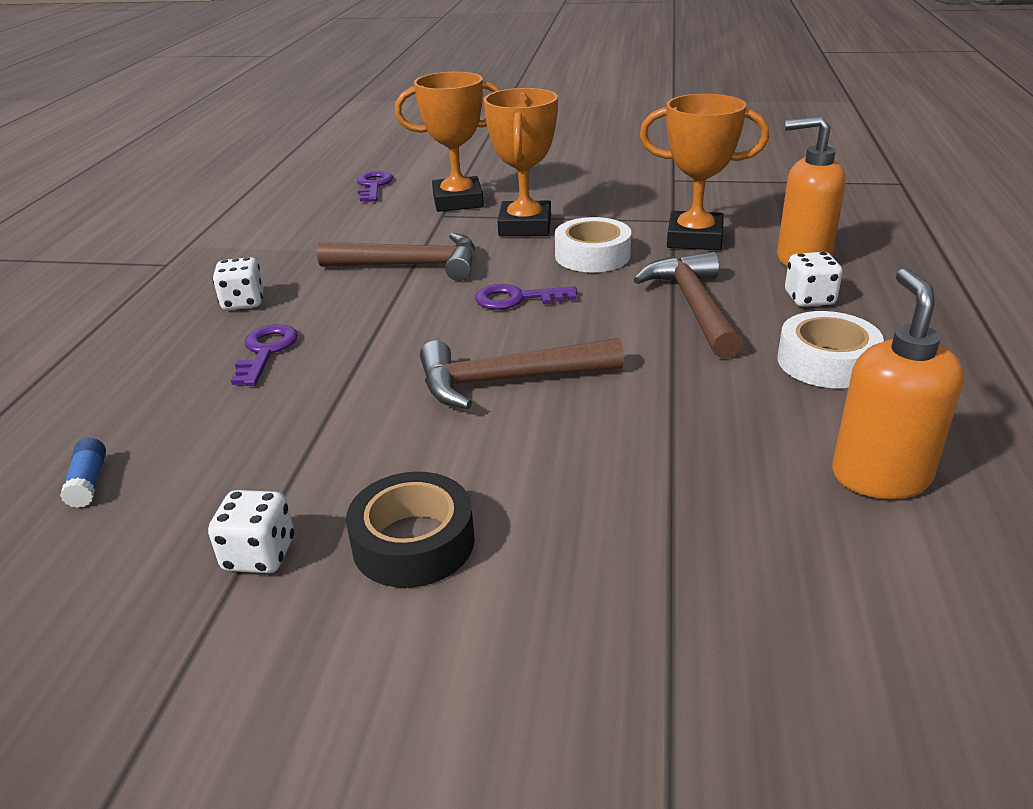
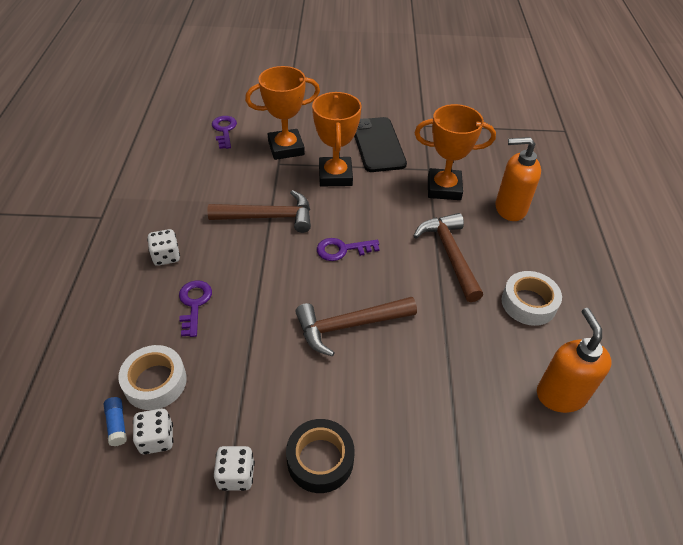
camera: 10 degrees left, 15 degrees up
(592, 255) = (383, 206): white tape -> white tape (155, 382)
(597, 197) = (378, 145): none -> black phone
(809, 299) = (516, 246): white dice -> white dice (157, 439)

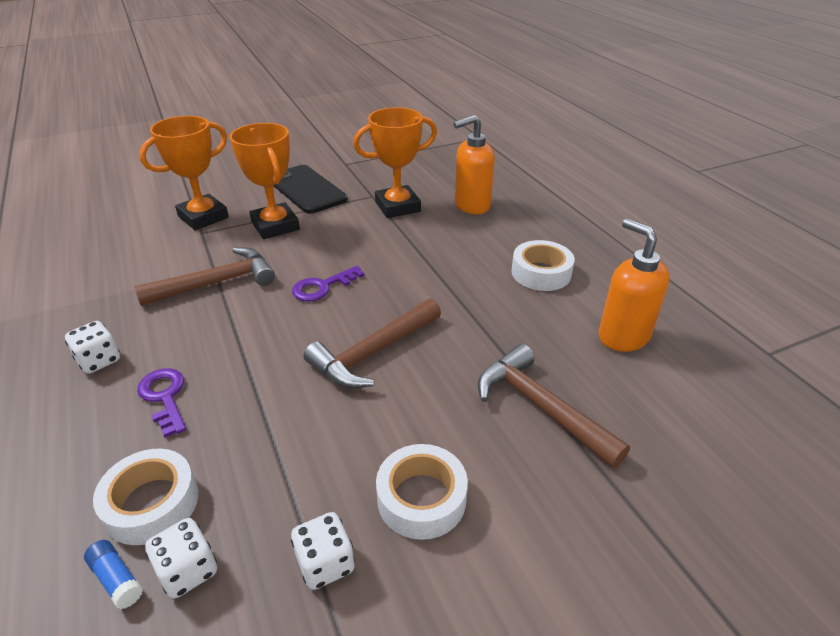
camera: 25 degrees left, 10 degrees down
(224, 130) = (116, 219): purple key -> none
(320, 459) = (421, 498): black tape -> white tape
(449, 254) = (439, 257): brown hammer -> brown hammer (540, 407)

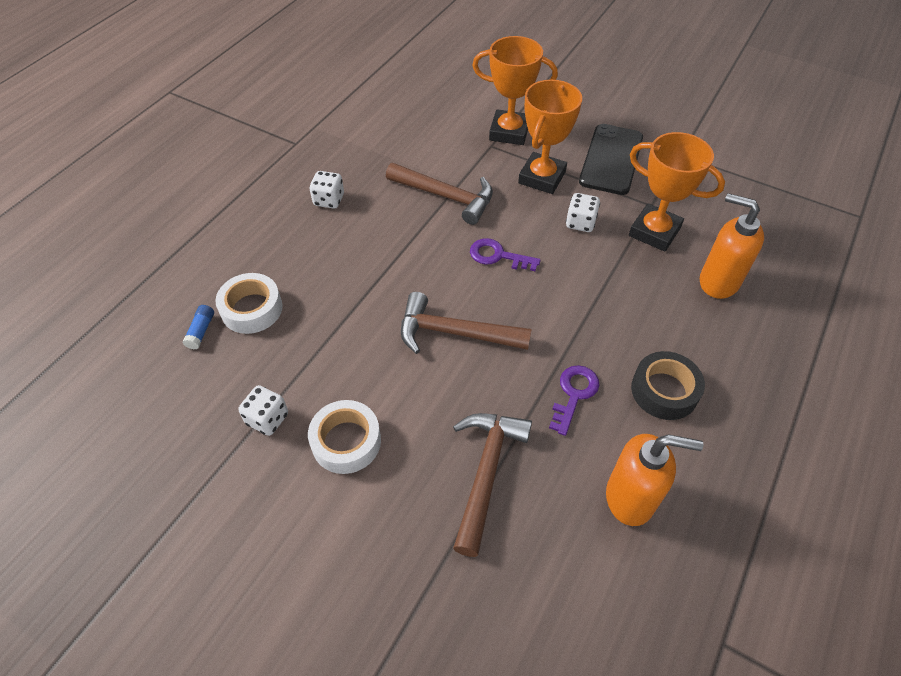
camera: 55 degrees right, 15 degrees up
(164, 397) = (326, 253): purple key -> purple key (574, 394)
(188, 570) = (224, 357): white dice -> white dice (580, 223)
(541, 273) = (664, 391): white tape -> black tape
(623, 336) = (630, 498): orange soap dispenser -> orange soap dispenser turned 75 degrees clockwise

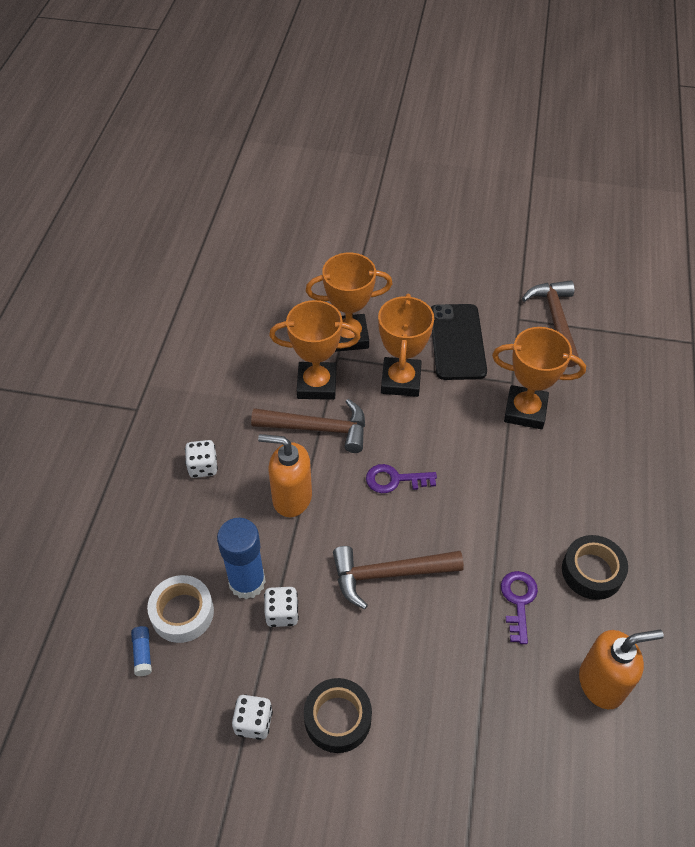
camera: 20 degrees left, 0 degrees up
(321, 301) = (247, 582): none -> blue glue stick
(346, 441) = (337, 718): white tape -> black tape
(461, 162) = (316, 384): none -> orange trophy
(486, 472) = (474, 703): brown hammer -> brown hammer (555, 320)
(580, 223) = (456, 421): white dice -> white dice (282, 613)
(718, 282) = (598, 447): orange soap dispenser -> orange soap dispenser (291, 498)

